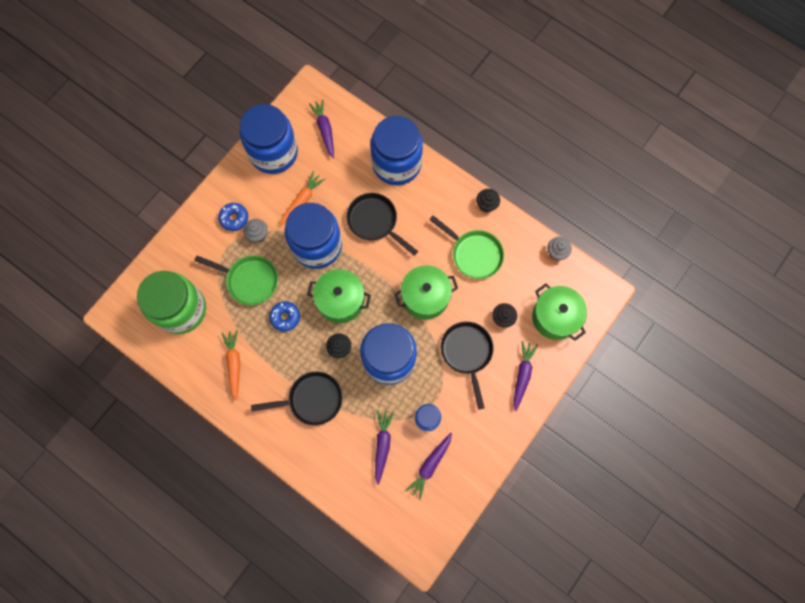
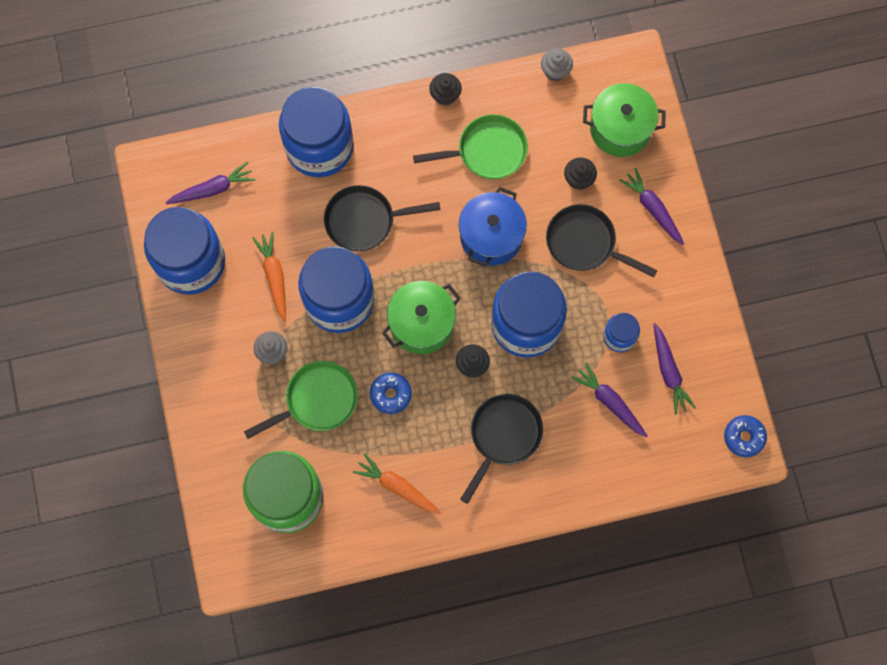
camera: 50 degrees left, 0 degrees up
(234, 218) = (231, 363): blue donut -> blue donut (744, 437)
(325, 130) = (213, 189): purple carrot -> purple carrot turned 135 degrees clockwise
(425, 297) = (491, 236): green pot -> blue pot

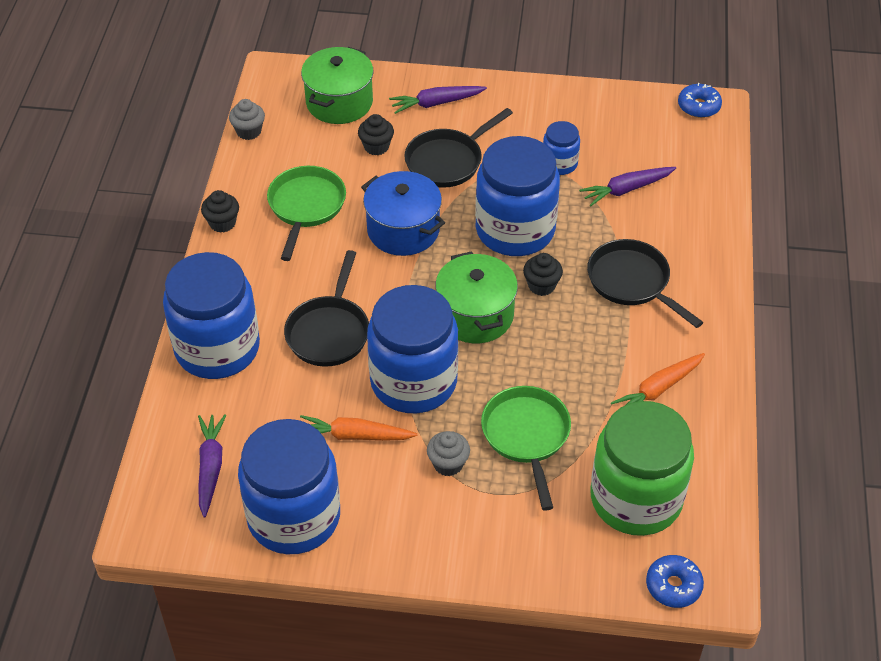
camera: 70 degrees left, 25 degrees down
(391, 394) = (547, 365): blue donut -> blue donut (673, 586)
(669, 372) = (612, 139): purple carrot -> none

